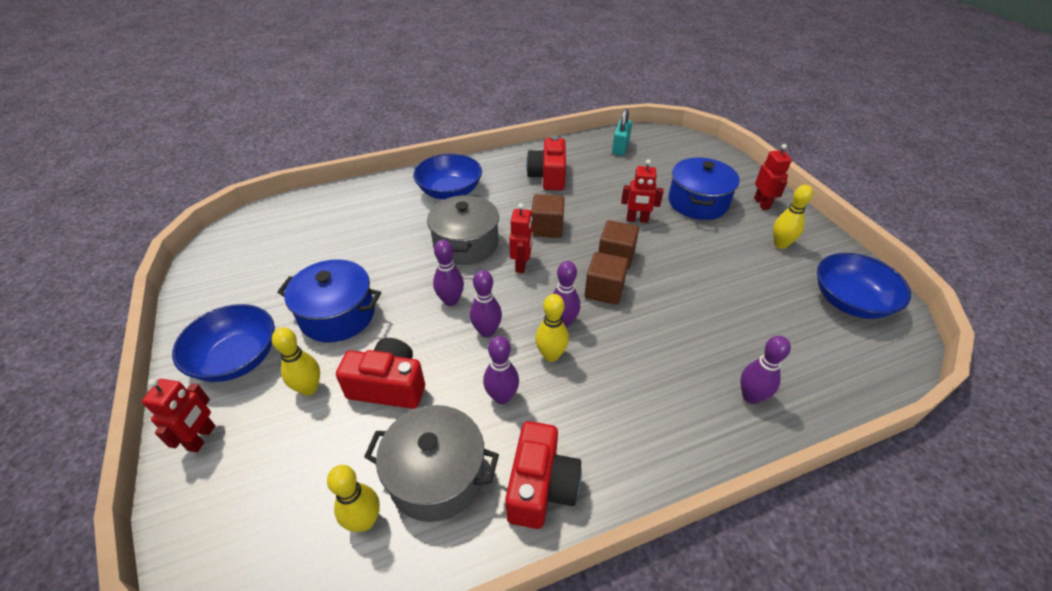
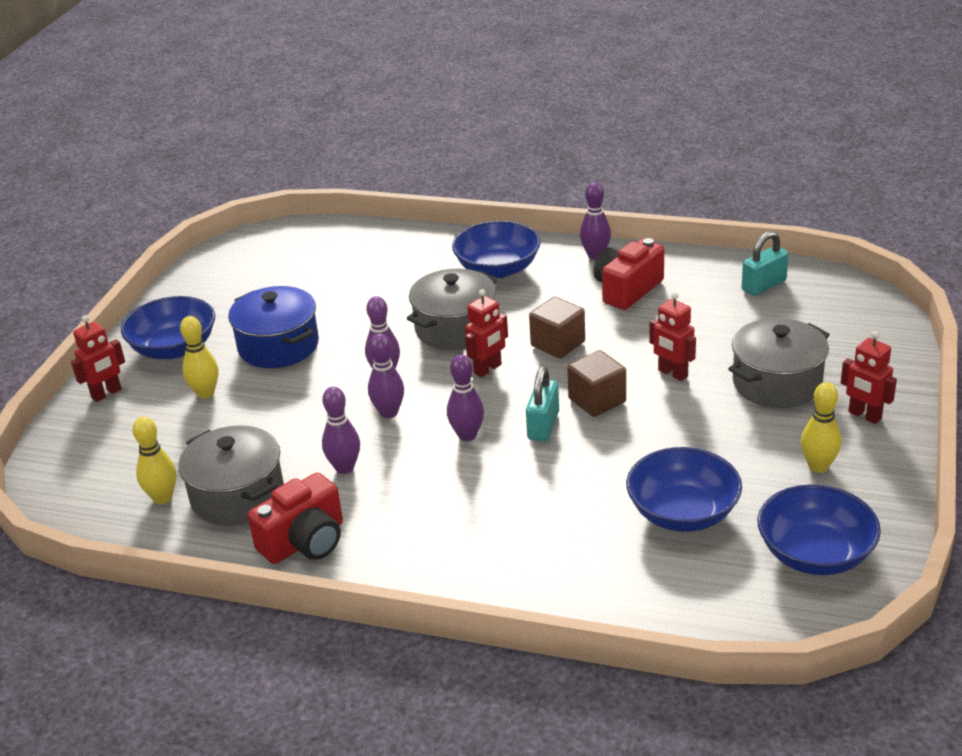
camera: 40 degrees right, 10 degrees down
(388, 386) = (265, 418): red camera -> none
(551, 355) = (423, 456): yellow bowling pin -> none
(604, 290) = (543, 426): brown cube -> turquoise padlock
(698, 202) = (777, 383): blue pot -> grey pot
(751, 396) = (570, 574): purple bowling pin -> purple bowling pin (595, 255)
(755, 311) = (682, 513): none -> blue bowl
(762, 203) = (864, 415): red robot -> red robot turned 105 degrees clockwise

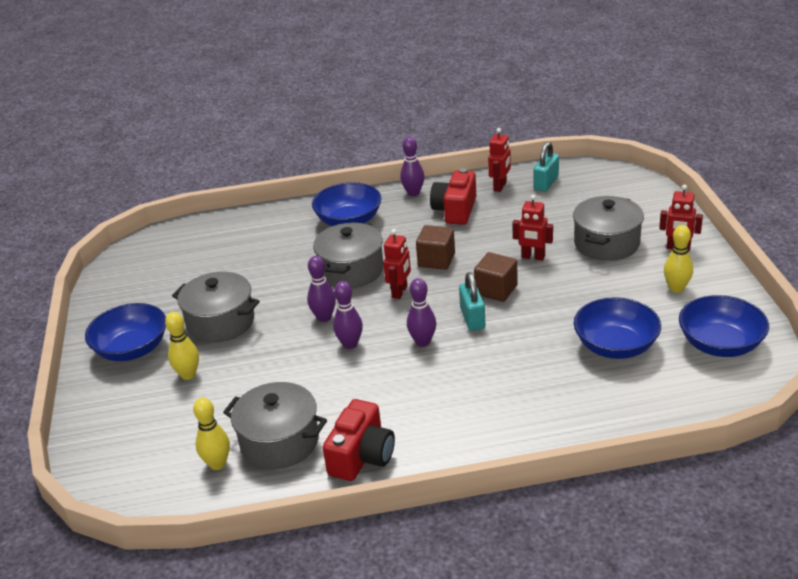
camera: 25 degrees left, 0 degrees up
(106, 394) = (101, 401): red robot -> red robot (500, 186)
(278, 346) = (221, 322): blue pot -> grey pot
(344, 468) = (348, 394): purple bowling pin -> none

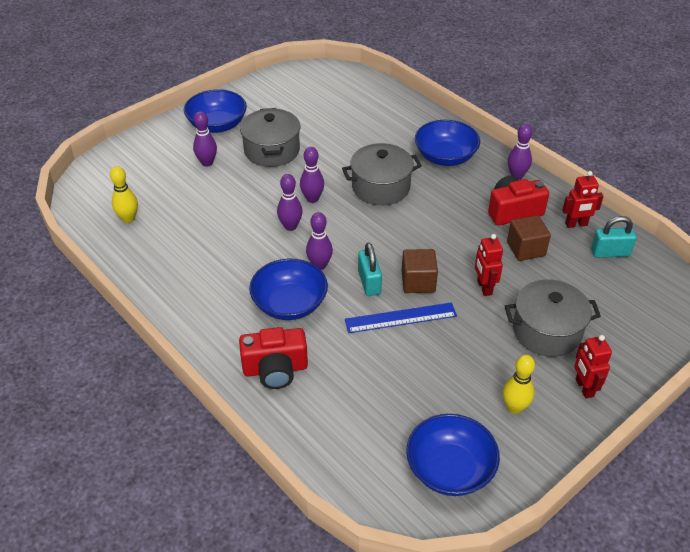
camera: 55 degrees right, 10 degrees up
(188, 375) = (207, 163): yellow bowling pin -> purple bowling pin
(279, 441) = (165, 238): grey pot -> none
(362, 456) = (172, 286): red camera -> red camera (275, 369)
(400, 292) = (373, 226): red robot -> none
(436, 260) = (432, 229): brown cube -> brown cube (526, 249)
(472, 318) = (369, 282): turquoise padlock -> turquoise padlock turned 60 degrees counterclockwise
(532, 314) = (400, 318): none -> blue ruler
(615, 346) = (395, 390): blue bowl -> blue bowl (289, 304)

